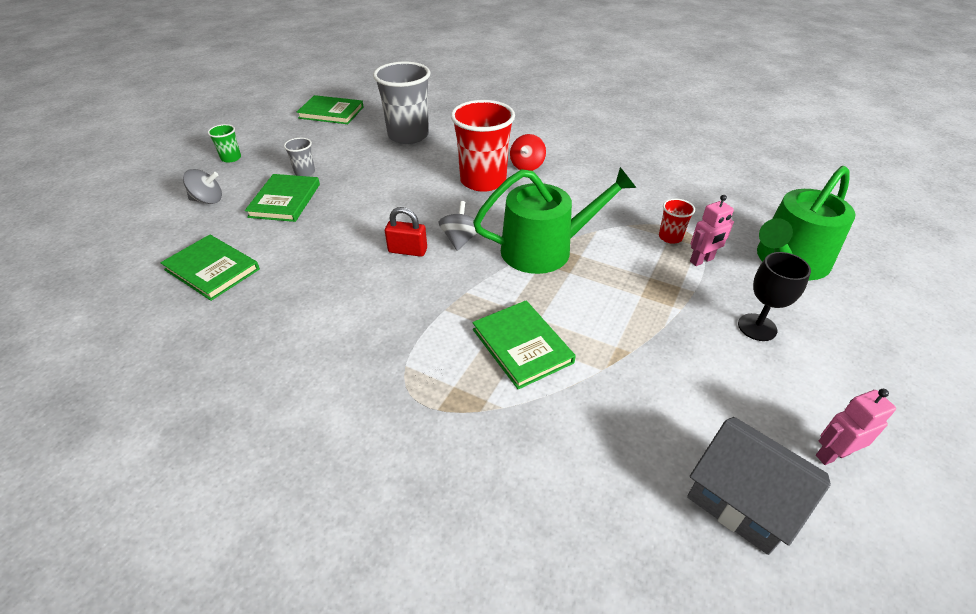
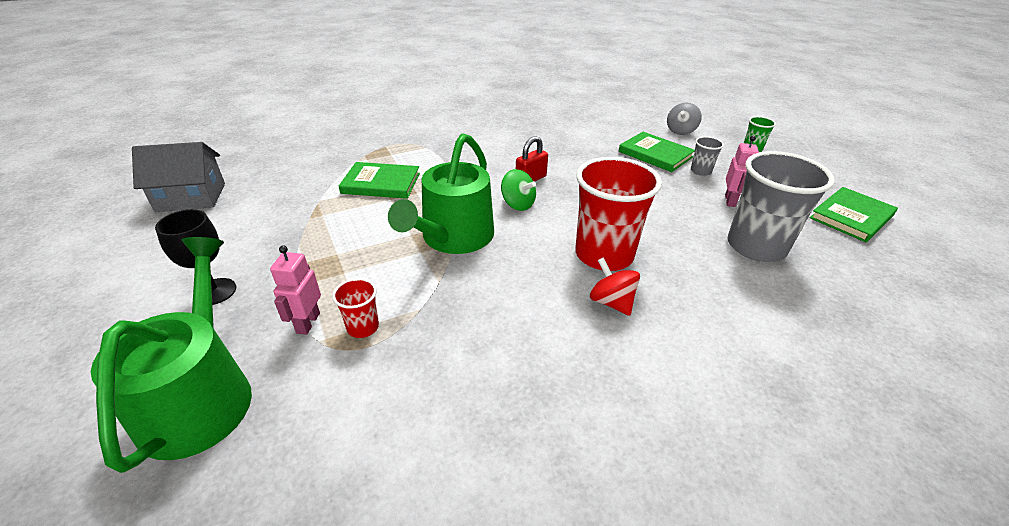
camera: 125 degrees right, 5 degrees down
(212, 269) = (586, 120): green book -> none
(460, 239) = (518, 204): grey spinning top -> green spinning top
(832, 454) = (131, 243): pink robot -> pink robot (730, 201)

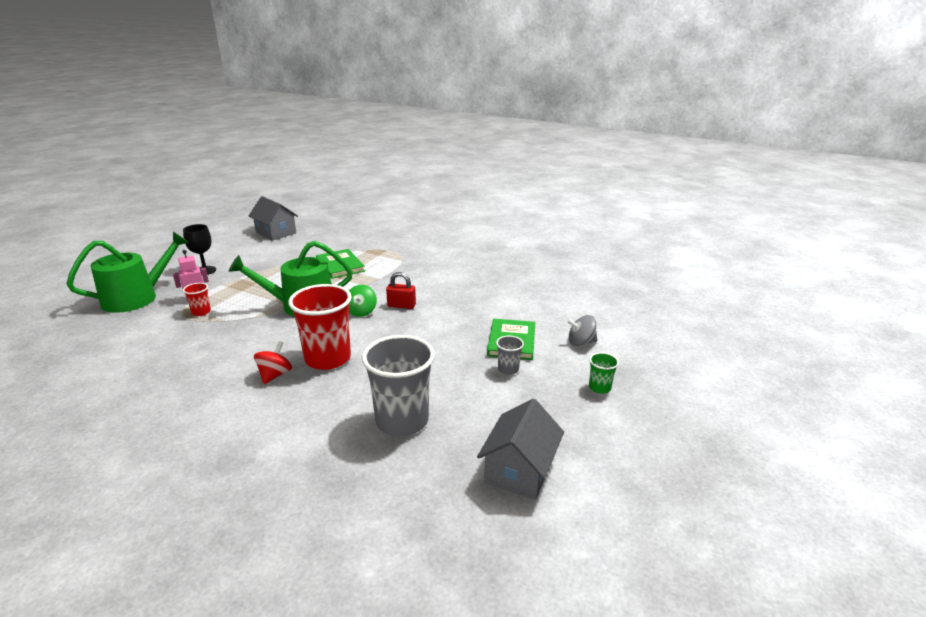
camera: 55 degrees right, 10 degrees down
(730, 201) = (469, 394): pink robot -> none
(851, 217) = (519, 470): green book -> grey house

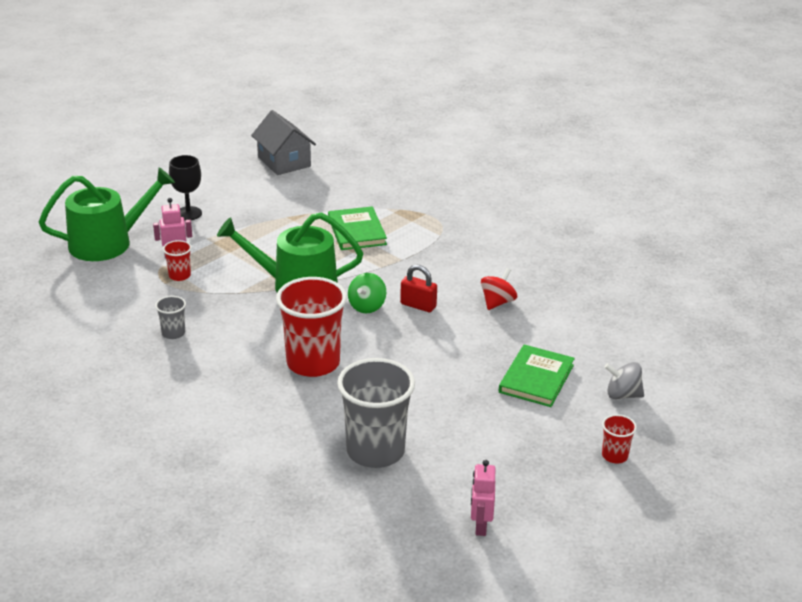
camera: 15 degrees right, 5 degrees up
(275, 375) = (252, 373): red spinning top -> red spinning top (497, 302)
(508, 369) = (516, 414): grey cup -> grey cup (173, 333)
(519, 470) = (480, 526): grey house -> pink robot
(599, 388) = (614, 456): green cup -> red cup

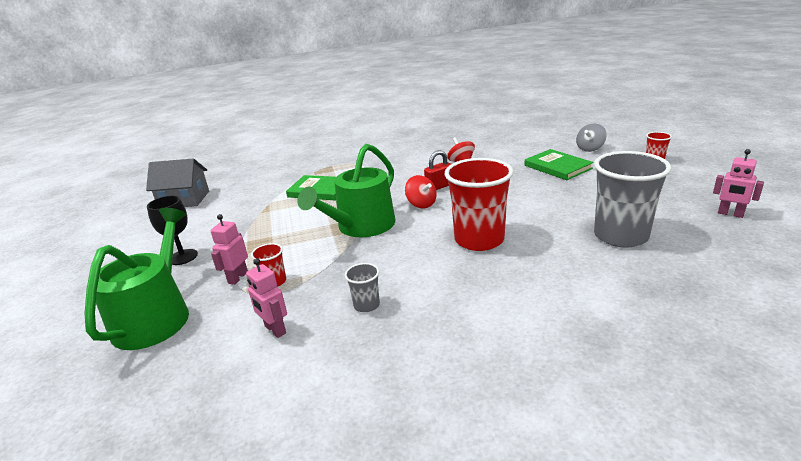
camera: 55 degrees left, 5 degrees down
(121, 302) = (275, 330): none -> pink robot
(367, 306) = (421, 204): green spinning top -> red spinning top

